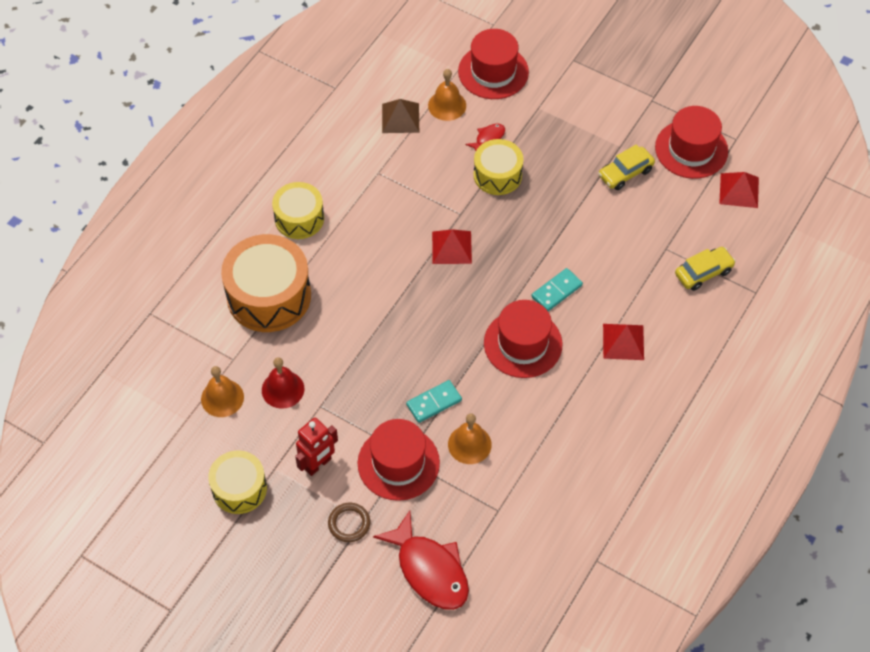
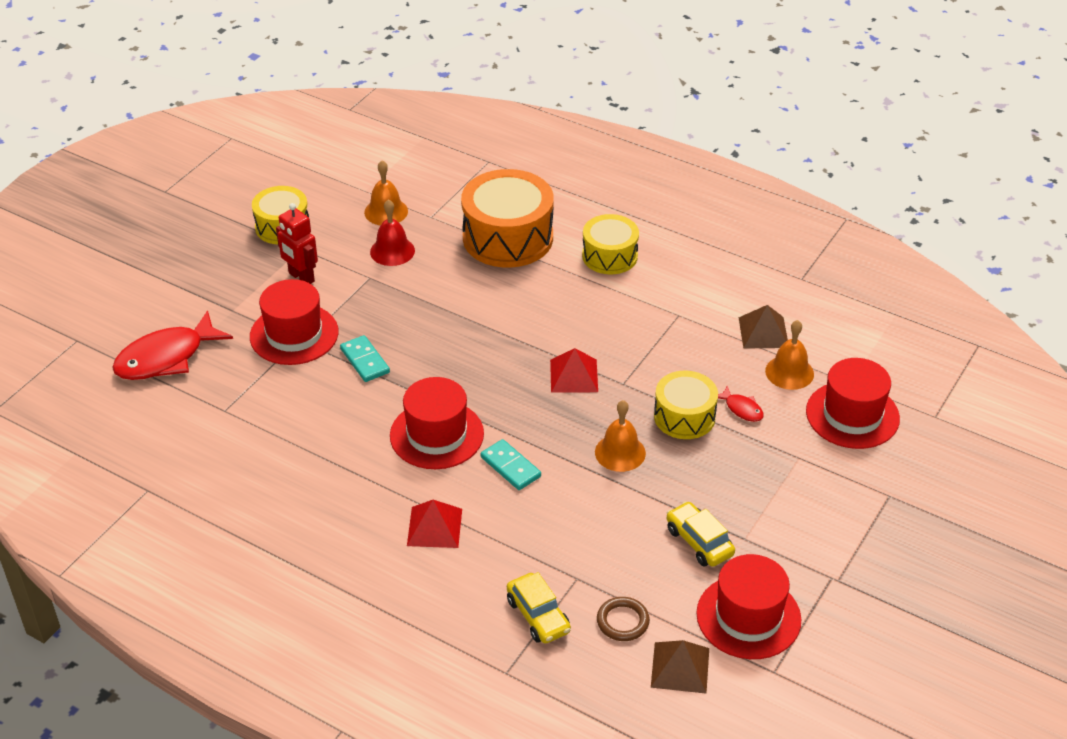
camera: 90 degrees right, 15 degrees down
(349, 524) = (230, 300): brown ring -> brown ring (622, 621)
(469, 444) = (309, 388): orange bell -> orange bell (620, 452)
(739, 190) = (680, 667): red pyramid -> brown pyramid

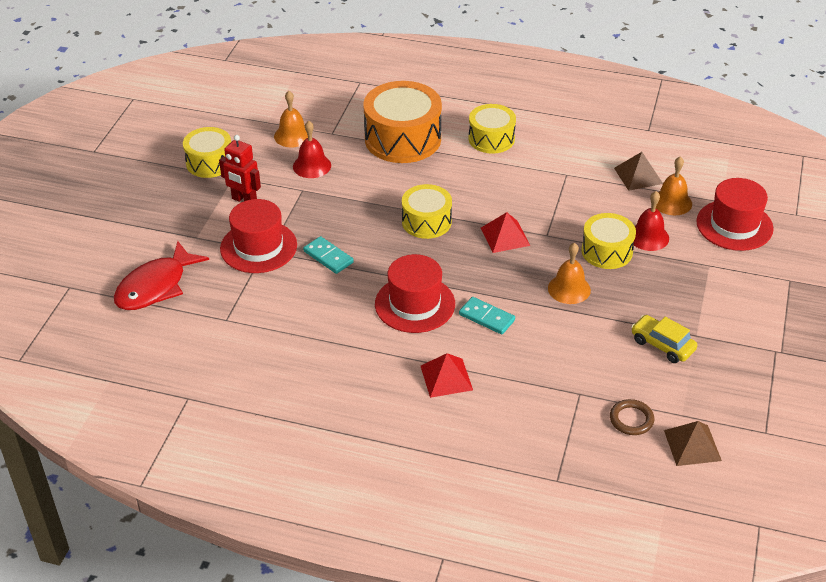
camera: 15 degrees left, 0 degrees up
(492, 341) = (426, 222): none -> yellow drum
(538, 616) = (562, 430): yellow car -> none
(742, 409) = (648, 237): red fish -> red bell
(748, 617) = (726, 394): red hat -> none

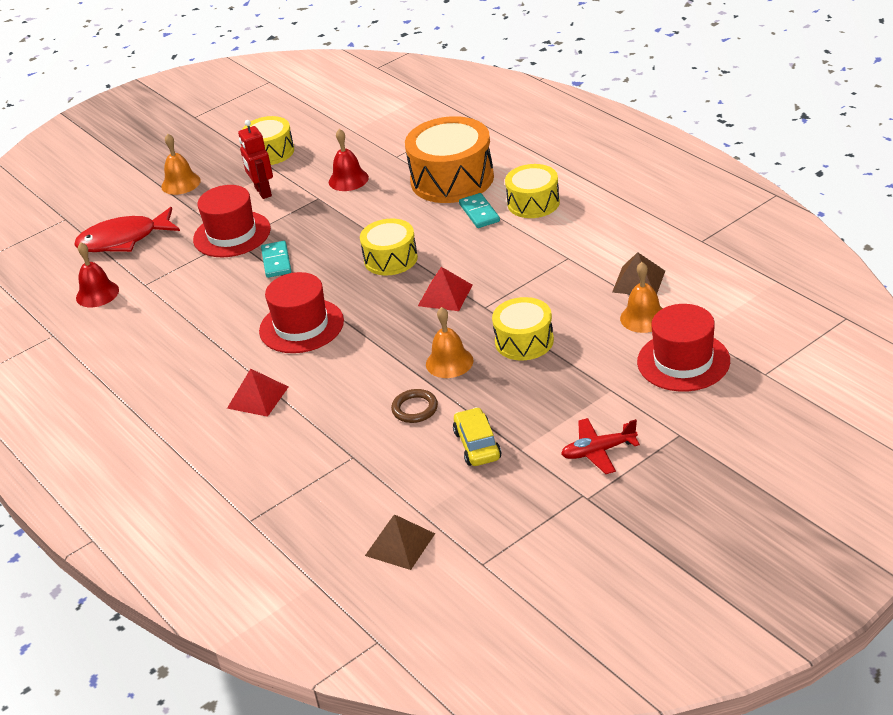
camera: 40 degrees right, 5 degrees down
(292, 135) = (361, 149): orange bell -> orange bell (180, 183)
(487, 317) = (348, 360): turquoise domino -> turquoise domino (479, 213)
(631, 419) = (371, 498): brown ring -> brown ring (415, 409)
(648, 237) = (581, 342): red bell -> red bell (97, 294)
(751, 314) = (598, 451): none -> red plane

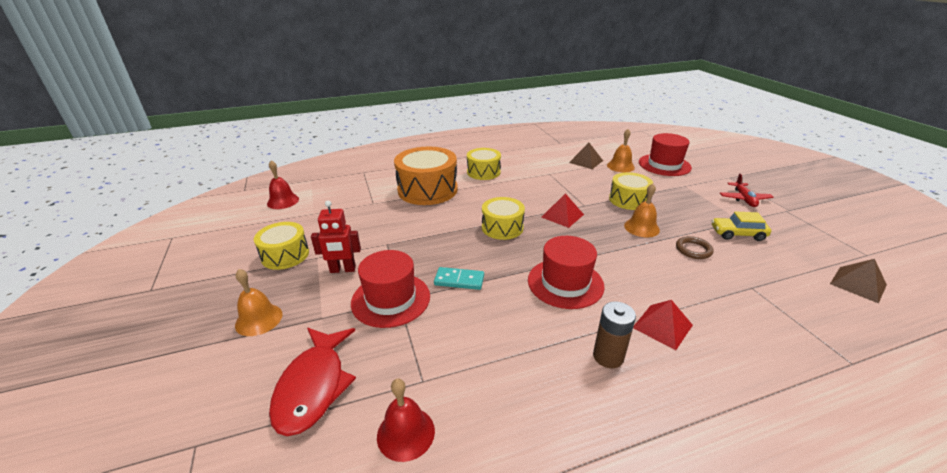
camera: 75 degrees left, 5 degrees down
(204, 370) = (608, 356): none -> brown battery
(348, 179) = (378, 226): red bell -> red bell (283, 201)
(479, 213) = (477, 188): turquoise domino -> none

